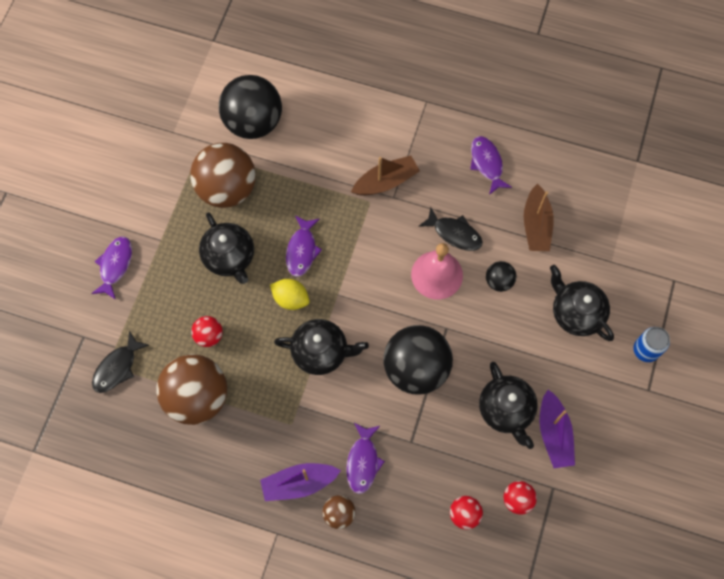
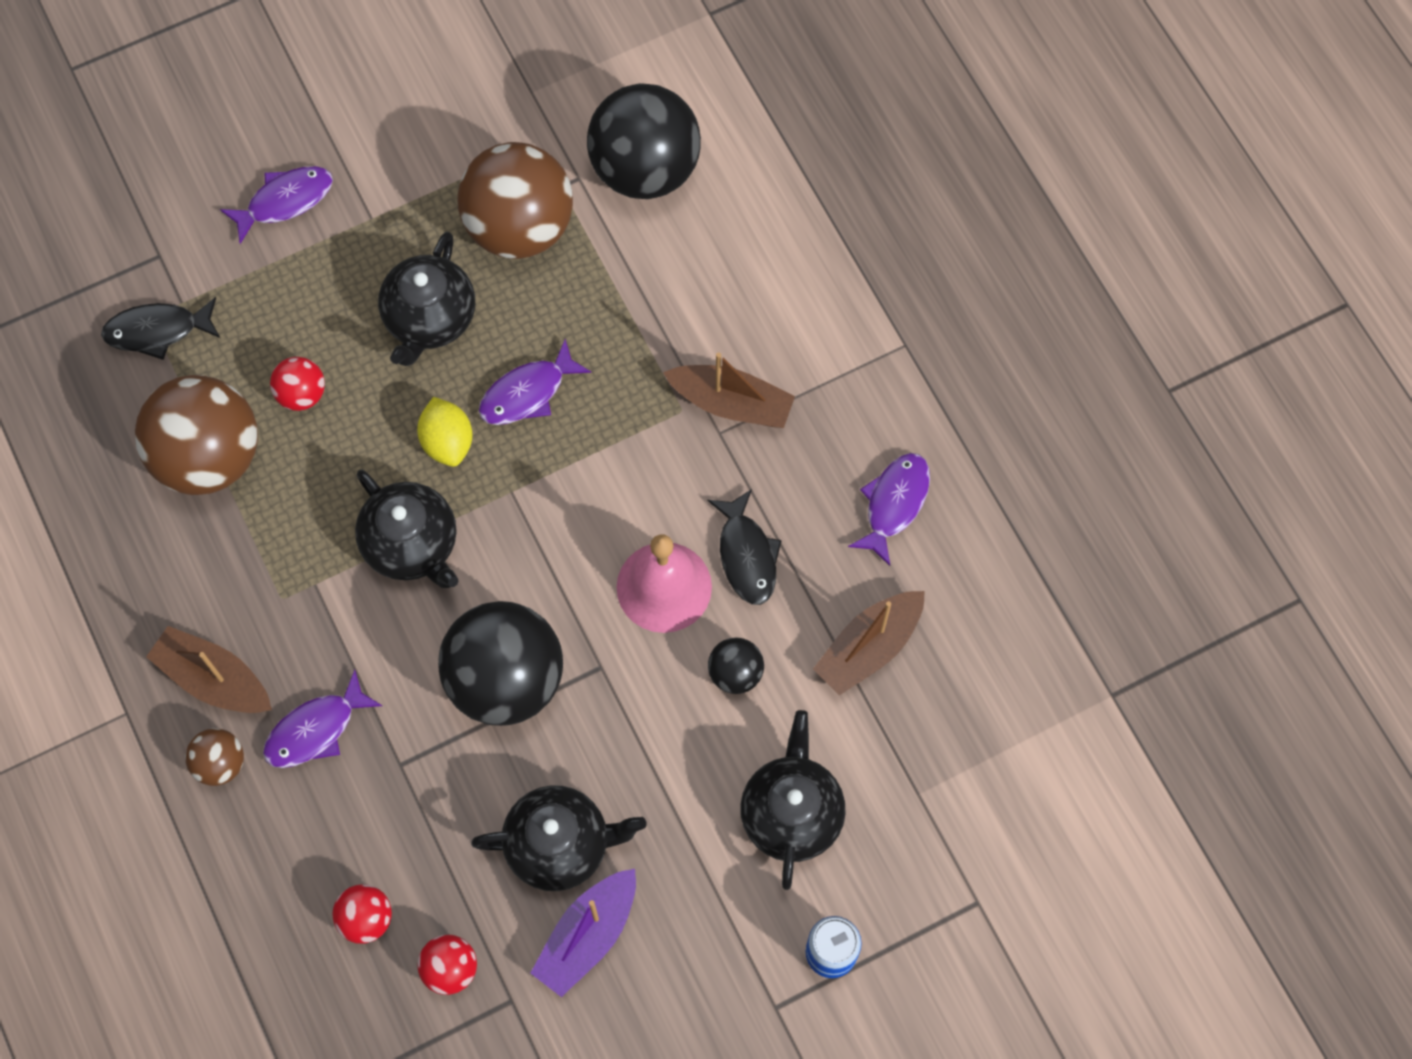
camera: 45 degrees right, 0 degrees up
(299, 483) = (214, 679): purple boat -> brown boat
(506, 410) = (560, 845): black teapot -> black teapot turned 120 degrees counterclockwise

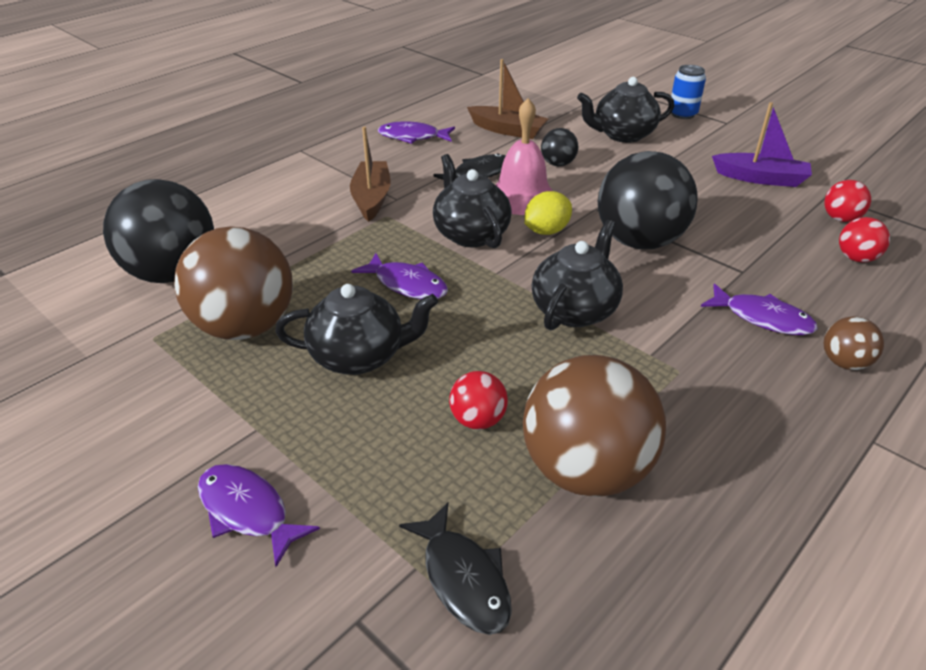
camera: 110 degrees left, 30 degrees down
(214, 679) = (785, 390): brown boat -> none
(447, 442) = (473, 315): yellow lemon -> yellow lemon (546, 231)
(560, 845) = (721, 198): black teapot -> black teapot (470, 234)

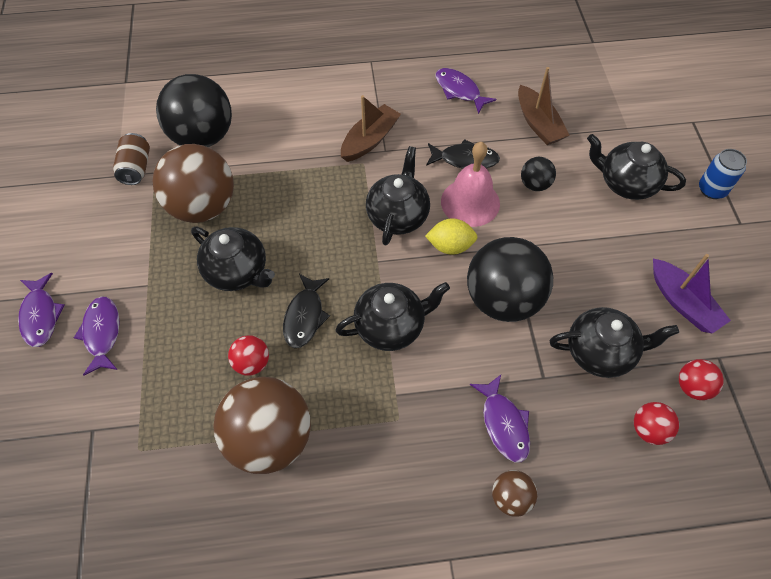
camera: 40 degrees right, 20 degrees up
(109, 337) = (136, 168): none -> brown can
(407, 284) = (316, 234): purple fish -> purple fish (41, 315)
(463, 578) = (152, 448): black fish -> black fish (305, 316)
(755, 233) = (600, 352): none -> black teapot

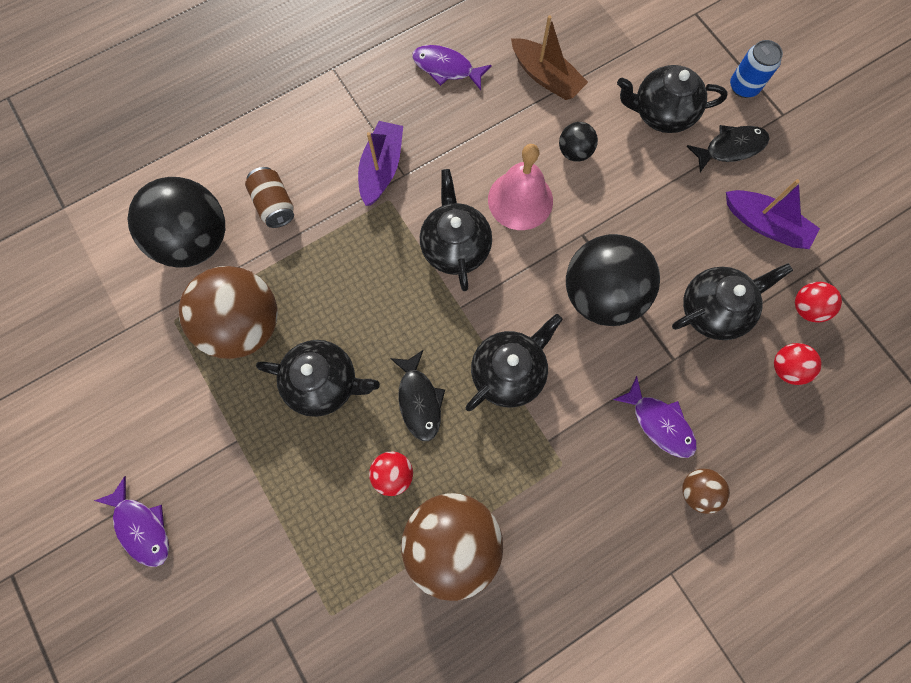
camera: 25 degrees left, 15 degrees up
(102, 333) = (220, 515): purple fish -> none
(136, 168) = (142, 311): brown can -> brown can (274, 205)
(370, 140) = (381, 169): brown boat -> purple boat
(450, 246) = (524, 259): yellow lemon -> none
(465, 159) = (492, 151): black fish -> black fish (730, 148)

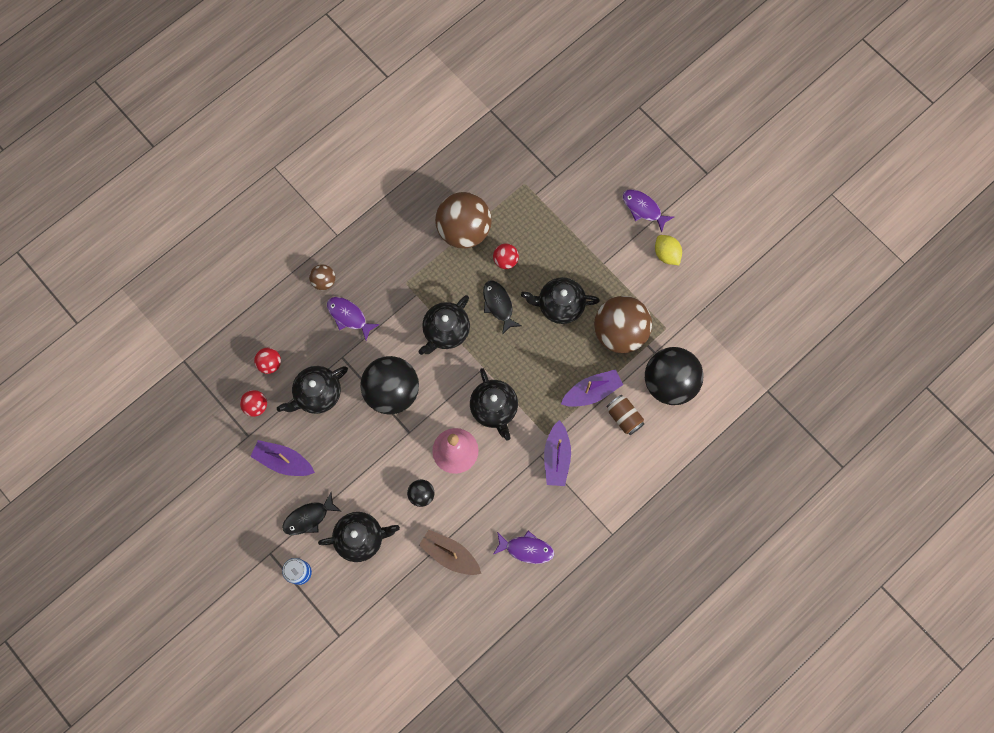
camera: 170 degrees right, 0 degrees up
(132, 438) = (666, 254): none -> yellow lemon
(310, 246) = (591, 392): none -> purple boat

